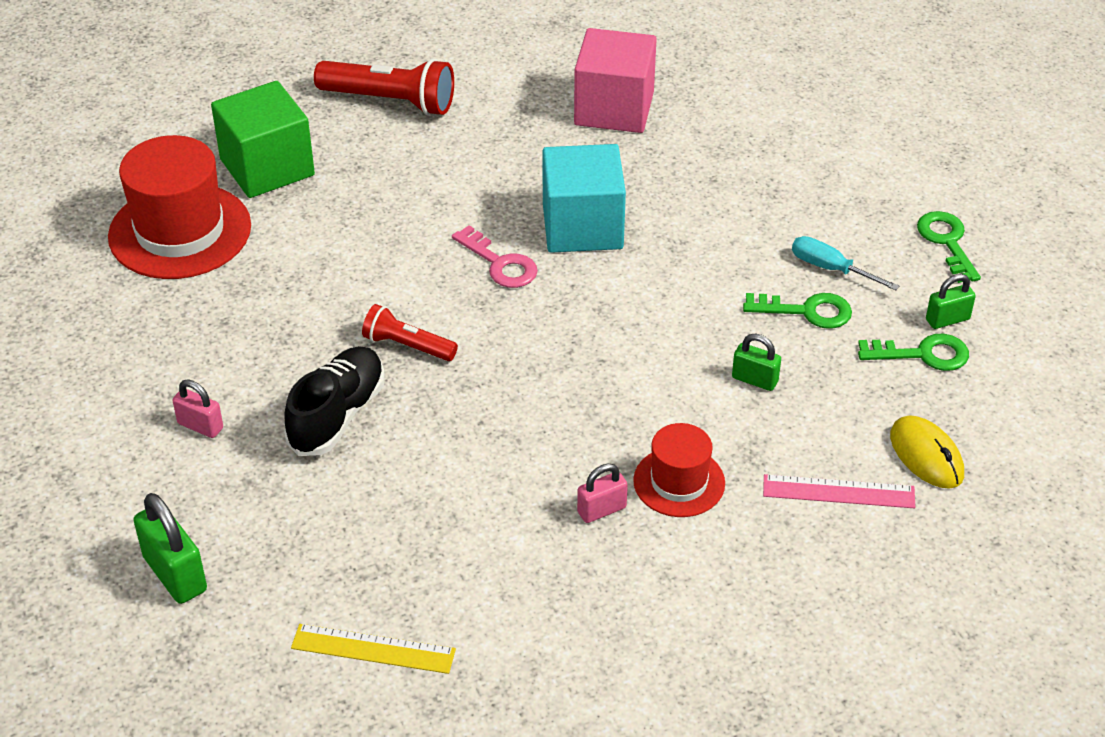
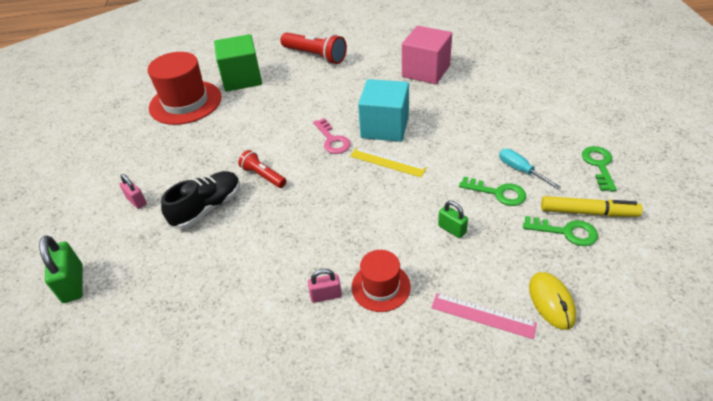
camera: 20 degrees right, 0 degrees up
(373, 649) = (148, 359): yellow ruler -> yellow ruler (387, 162)
(947, 319) = (588, 212): green padlock -> yellow marker

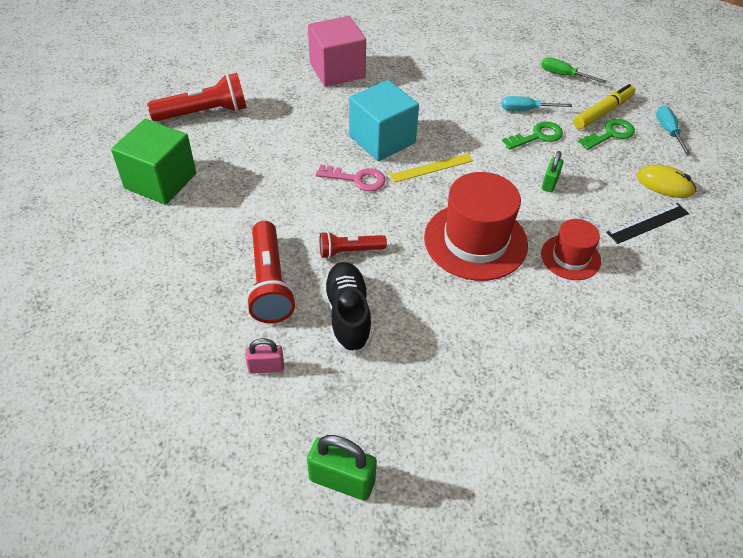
camera: 55 degrees left, 5 degrees up
(185, 102) = (136, 245): red hat -> red hat (475, 241)
(203, 162) = (269, 283): none -> red flashlight
(326, 295) = (549, 294): pink padlock -> none
(452, 229) = (550, 183): green padlock -> green padlock turned 60 degrees counterclockwise
(483, 315) = (647, 223): pink ruler -> black ruler
(599, 165) = (564, 75): green key -> green screwdriver
(631, 267) = (668, 131): none -> turquoise screwdriver

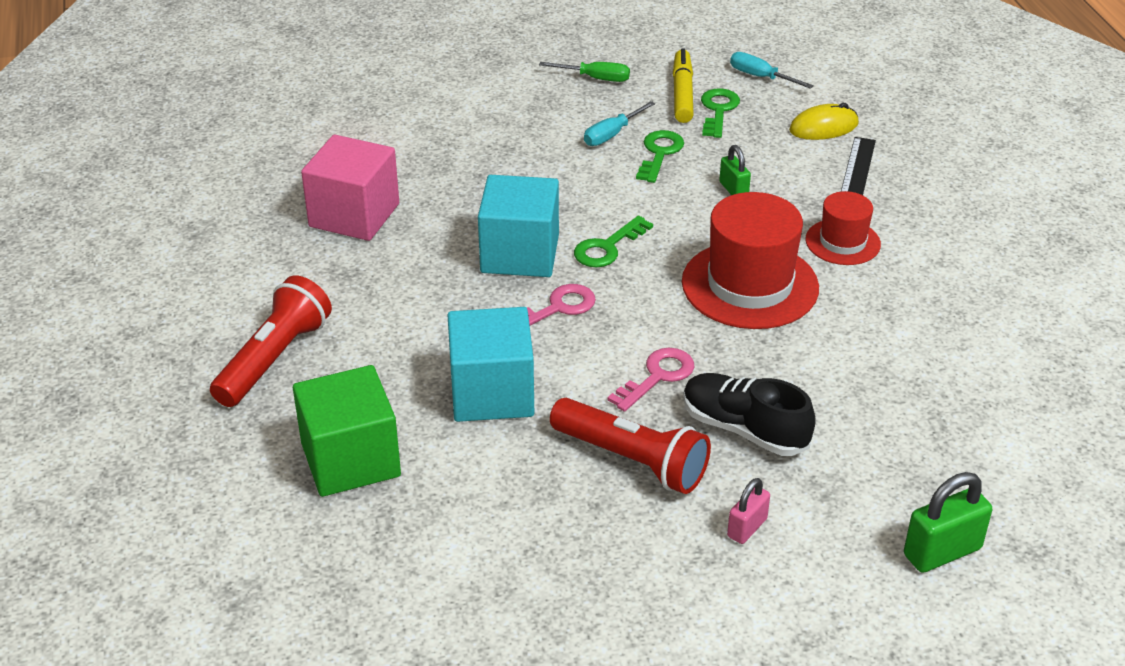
camera: 45 degrees left, 10 degrees down
(262, 197) = (492, 393): none -> turquoise cube
(349, 251) = (657, 376): red flashlight -> pink key
(430, 166) = (607, 247): yellow ruler -> green key
(564, 75) = (595, 78): green screwdriver -> green screwdriver turned 150 degrees counterclockwise

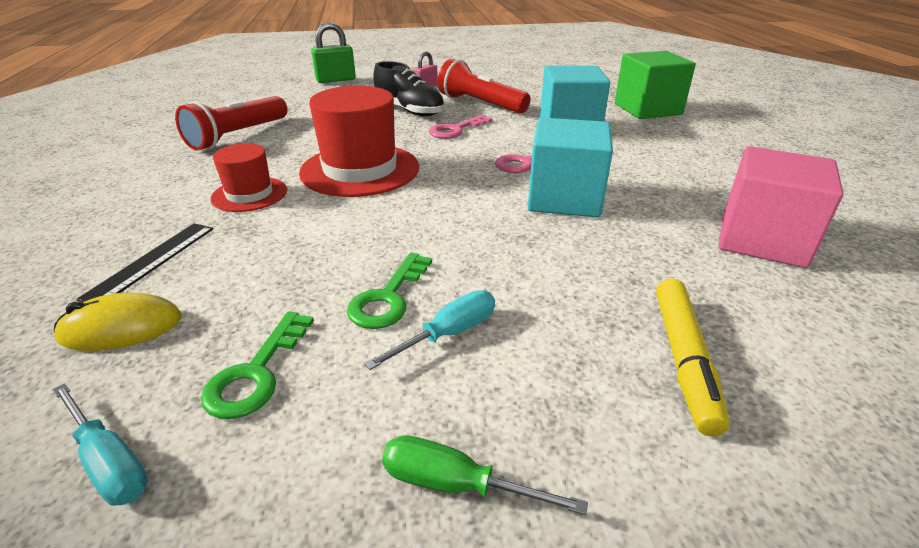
camera: 175 degrees left, 5 degrees down
(274, 358) = (738, 146): red flashlight -> red flashlight (237, 136)
(607, 247) = (478, 200): green key -> none
(682, 93) = (295, 421): yellow marker -> yellow marker (683, 360)
(733, 190) = (320, 246): green padlock -> none

